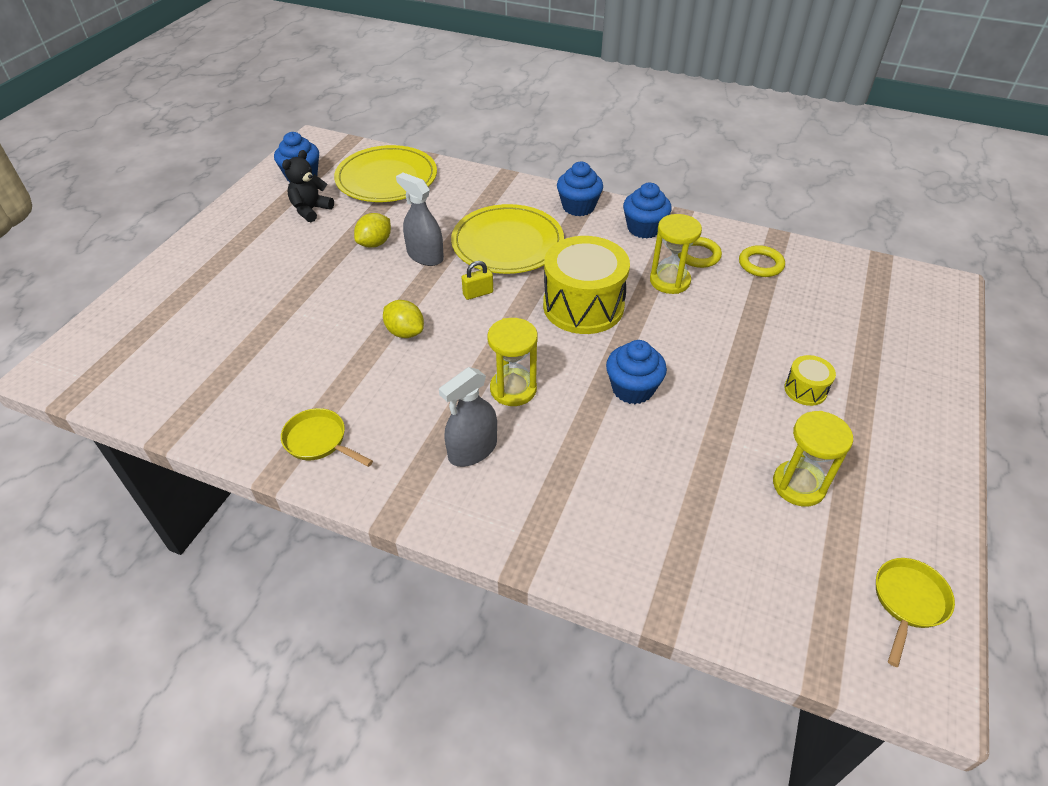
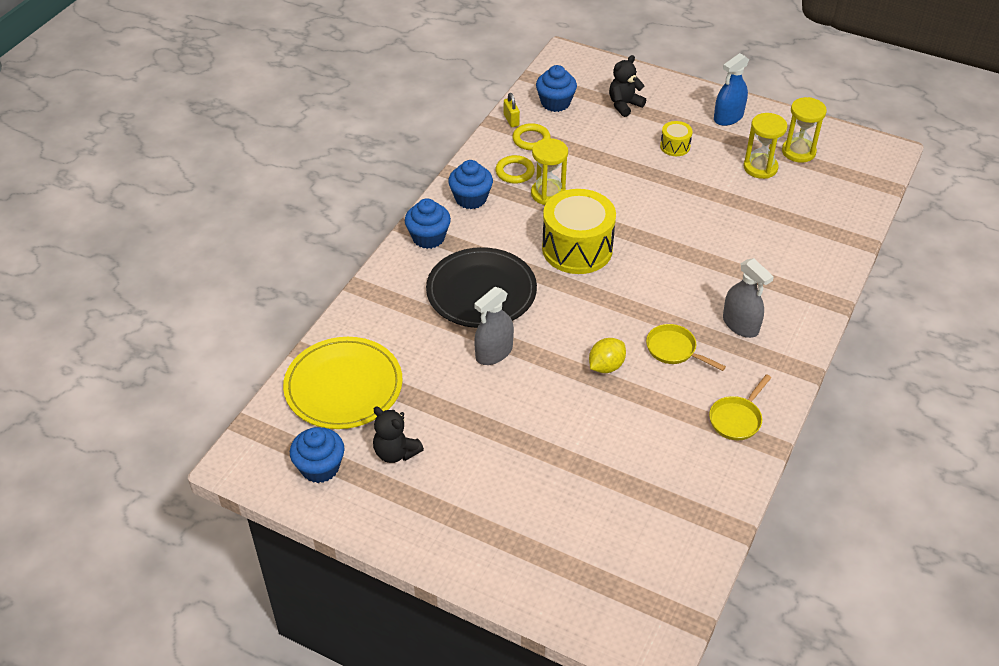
camera: 85 degrees left, 0 degrees up
(375, 243) = (468, 392): yellow lemon -> none
(478, 293) = (555, 315): yellow padlock -> yellow padlock (511, 120)
(507, 243) = (481, 291): yellow plate -> black plate
(513, 389) = (676, 298): yellow hourglass -> yellow hourglass (798, 152)
(632, 389) = (675, 232): blue cupcake -> blue cupcake (555, 103)
(870, 340) = (624, 105): none -> black teddy bear
(903, 450) = (728, 117): none -> blue spray bottle
(908, 602) = (839, 144): yellow pan -> yellow pan (674, 350)

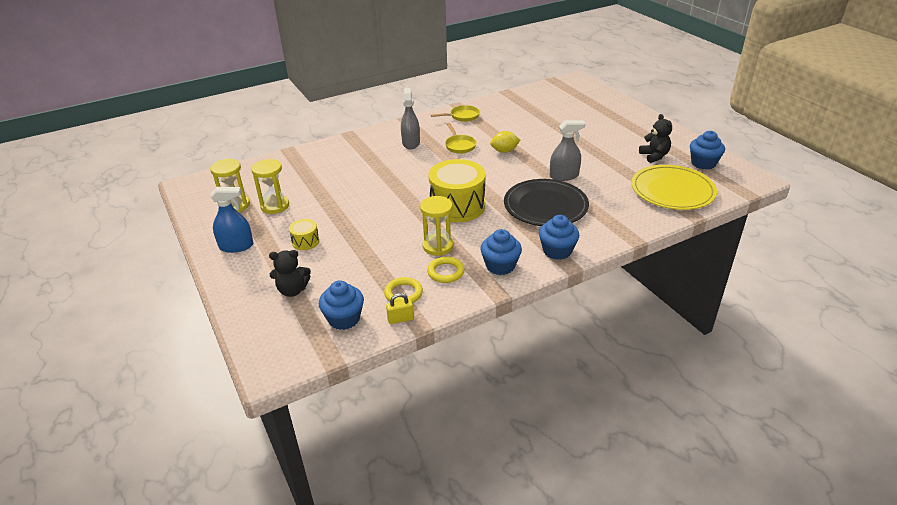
camera: 145 degrees left, 10 degrees down
(511, 120) = (400, 319): yellow padlock -> yellow padlock turned 60 degrees clockwise

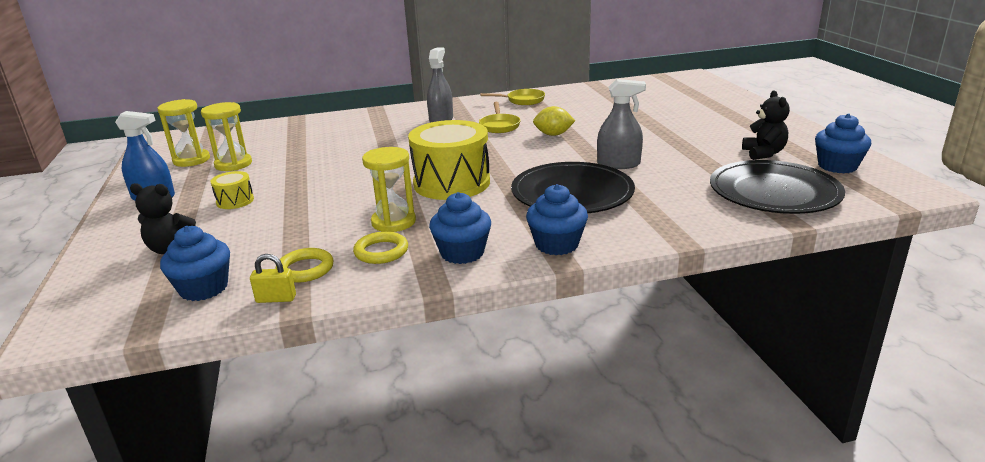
camera: 15 degrees right, 10 degrees down
(672, 190) = (774, 192): yellow plate -> black plate

